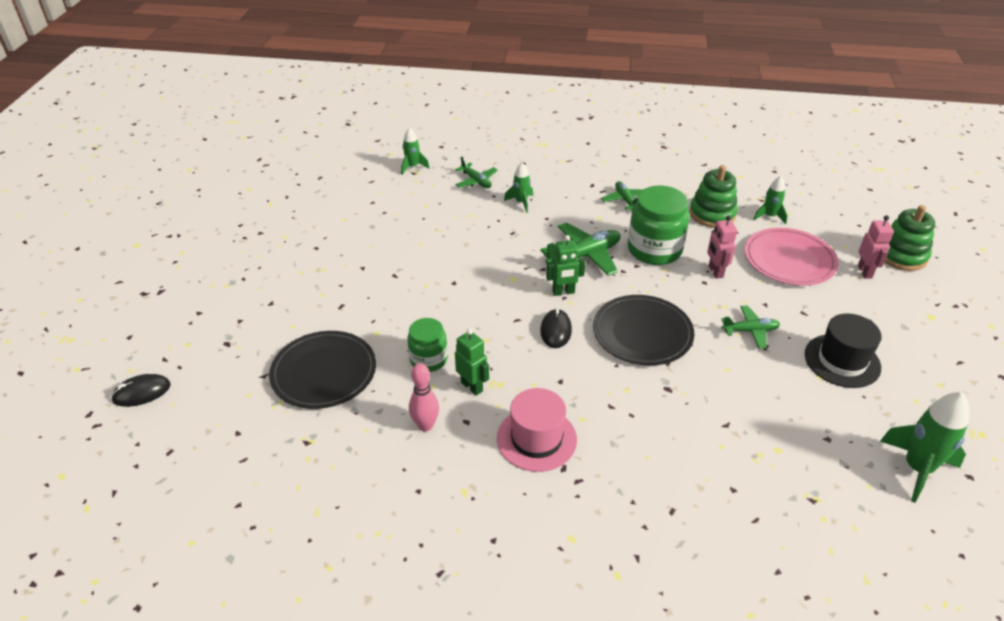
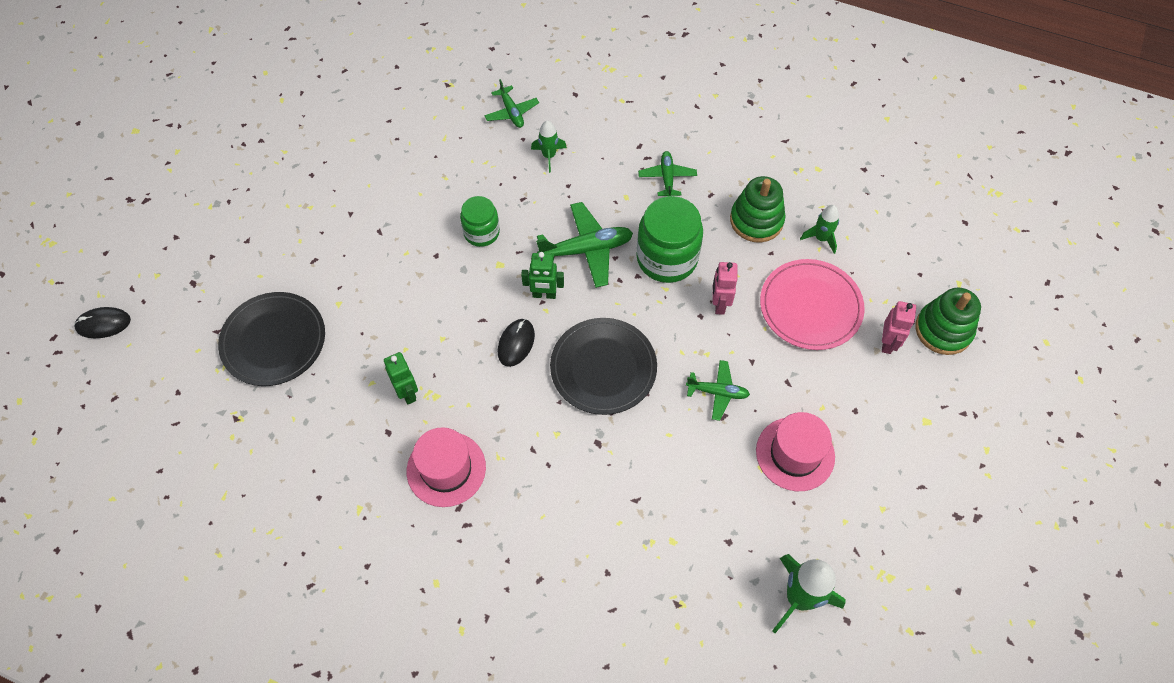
camera: 15 degrees right, 20 degrees up
(413, 167) = (449, 75): green rocket -> none
(425, 425) = (348, 427): pink bowling pin -> none
(428, 359) = (377, 349): green jar -> green jar (481, 232)
(842, 361) = (795, 454): black hat -> pink hat

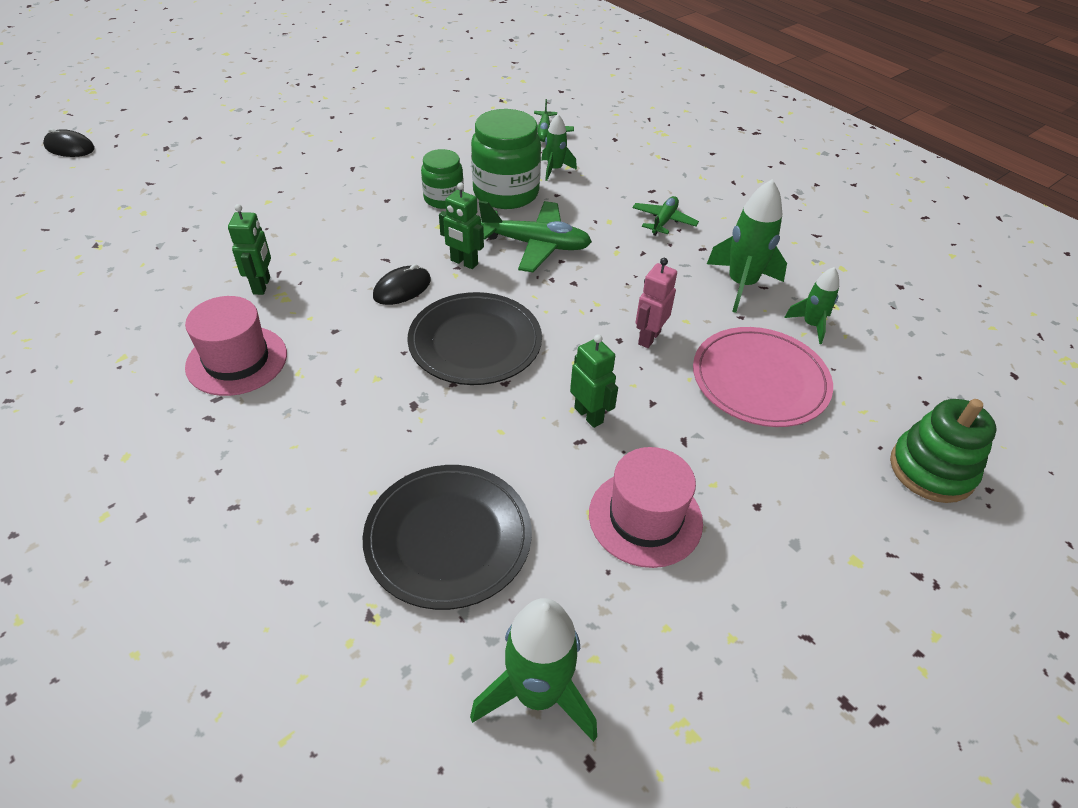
camera: 25 degrees right, 15 degrees down
(273, 341) = (186, 205): black plate -> black plate (448, 538)
(667, 258) = (616, 280): green jar -> green jar (506, 193)
(717, 392) = (589, 415): green plane -> green robot
(756, 220) = (741, 285): green stacking toy -> green rocket
(887, 343) = (843, 453): pink robot -> none

